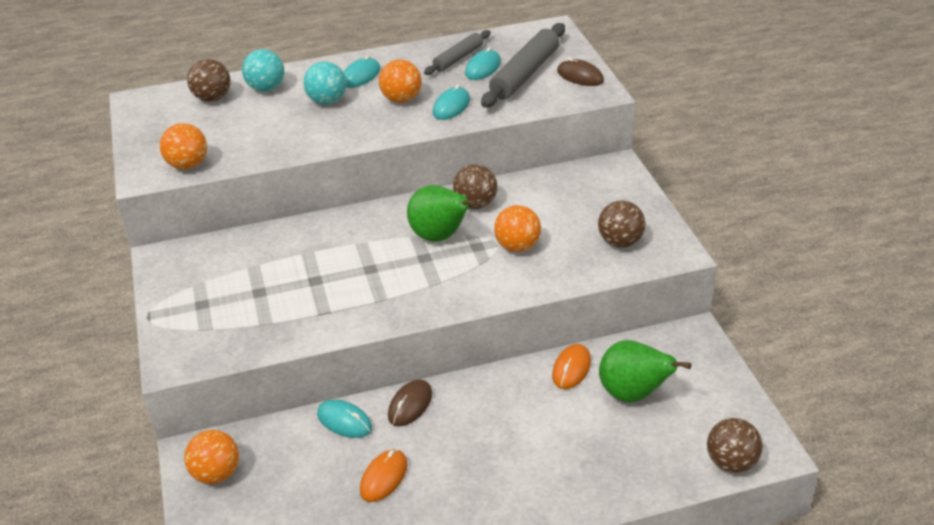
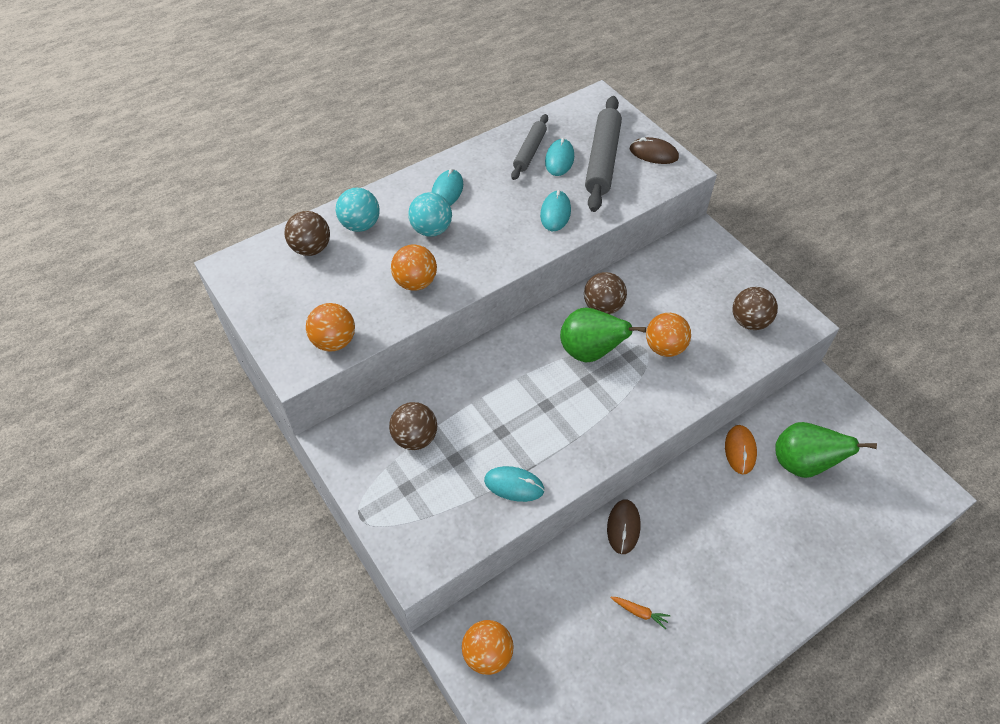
camera: 20 degrees left, 15 degrees up
(344, 421) = (574, 561): turquoise mouse -> turquoise mouse (514, 485)
(384, 477) = (639, 612): orange mouse -> orange carrot
(401, 99) = (503, 213): orange ball -> orange ball (415, 282)
(731, 462) = (910, 512): brown ball -> brown ball (415, 438)

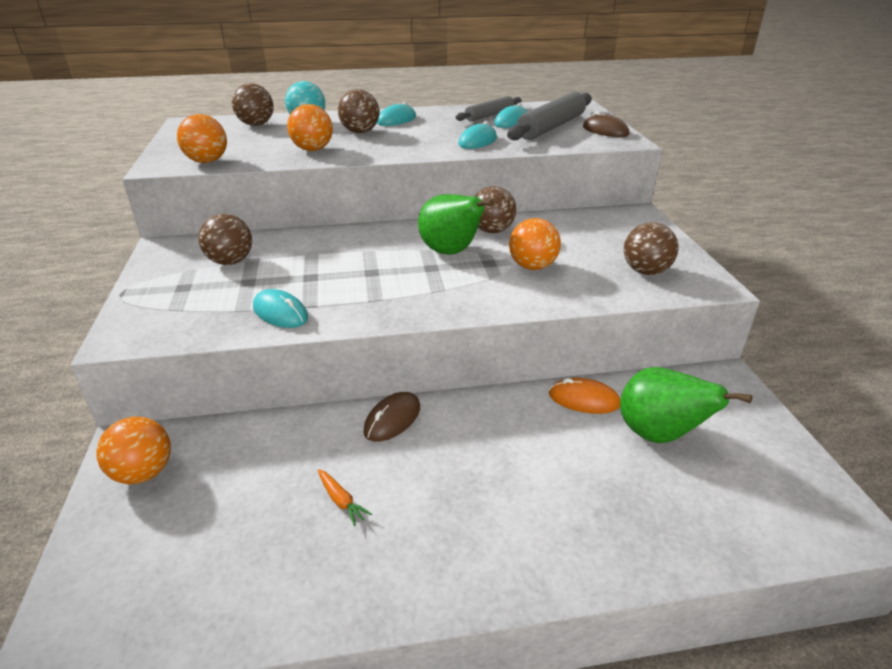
camera: 25 degrees right, 20 degrees down
(431, 229) = (360, 132): turquoise ball -> brown ball
(740, 450) = (584, 399): orange mouse -> orange mouse turned 75 degrees clockwise

